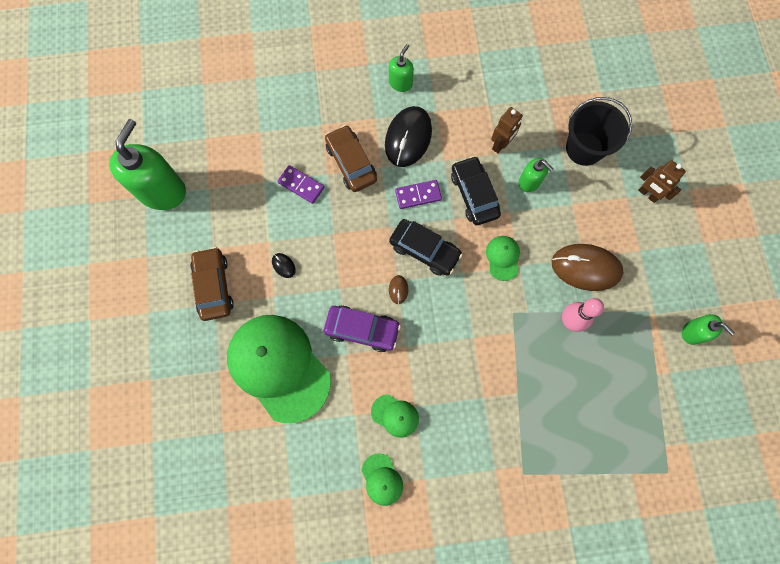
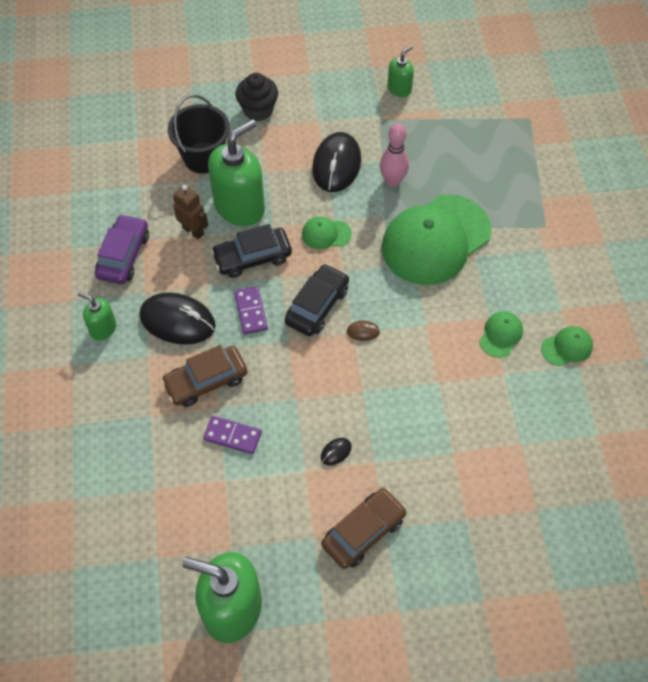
camera: 90 degrees left, 15 degrees down
(214, 286) = (363, 532): brown car -> brown car turned 150 degrees clockwise
(279, 367) = (458, 452): green cap -> green cap (435, 240)
(301, 185) = (232, 436): purple domino -> purple domino turned 75 degrees clockwise
(362, 329) = (410, 367): purple car -> purple car (123, 255)
(529, 182) = (240, 207): green soap dispenser -> green soap dispenser, size x1.99
(586, 268) = (336, 165): brown mouse -> black mouse
(647, 194) = (258, 110): brown robot -> black cupcake

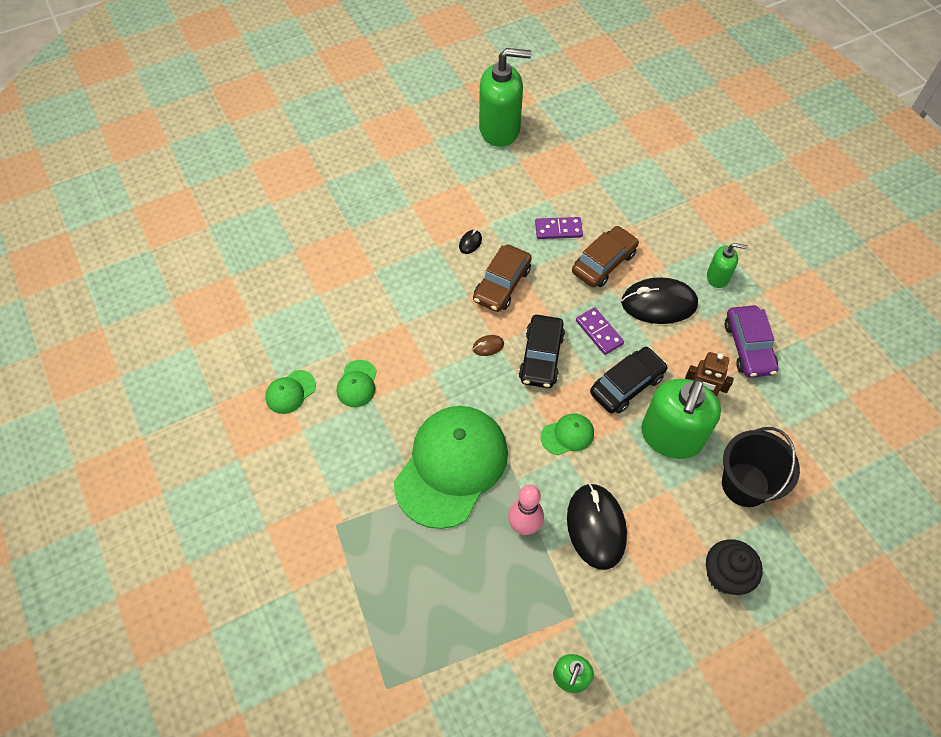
camera: 160 degrees right, 0 degrees up
(363, 532) = (427, 197): brown car -> brown car (502, 284)

